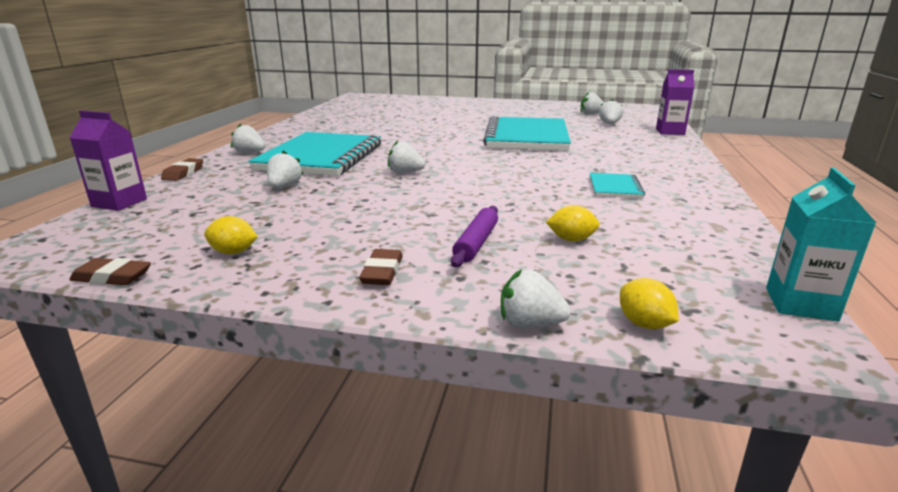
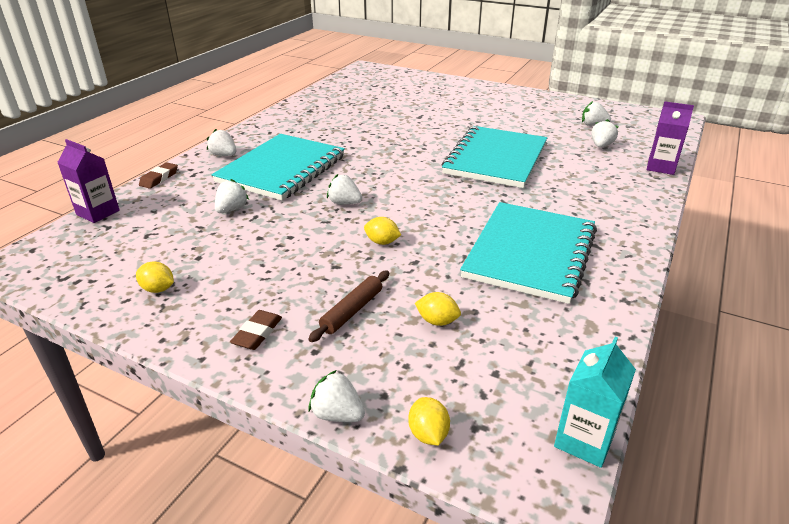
camera: 15 degrees right, 10 degrees up
(112, 277) = (65, 303): brown eraser -> none
(466, 194) = (382, 242): none -> yellow lemon
(476, 243) = (352, 311): purple rolling pin -> brown rolling pin
(615, 187) = (530, 253): turquoise notebook -> turquoise notebook, size x2.28

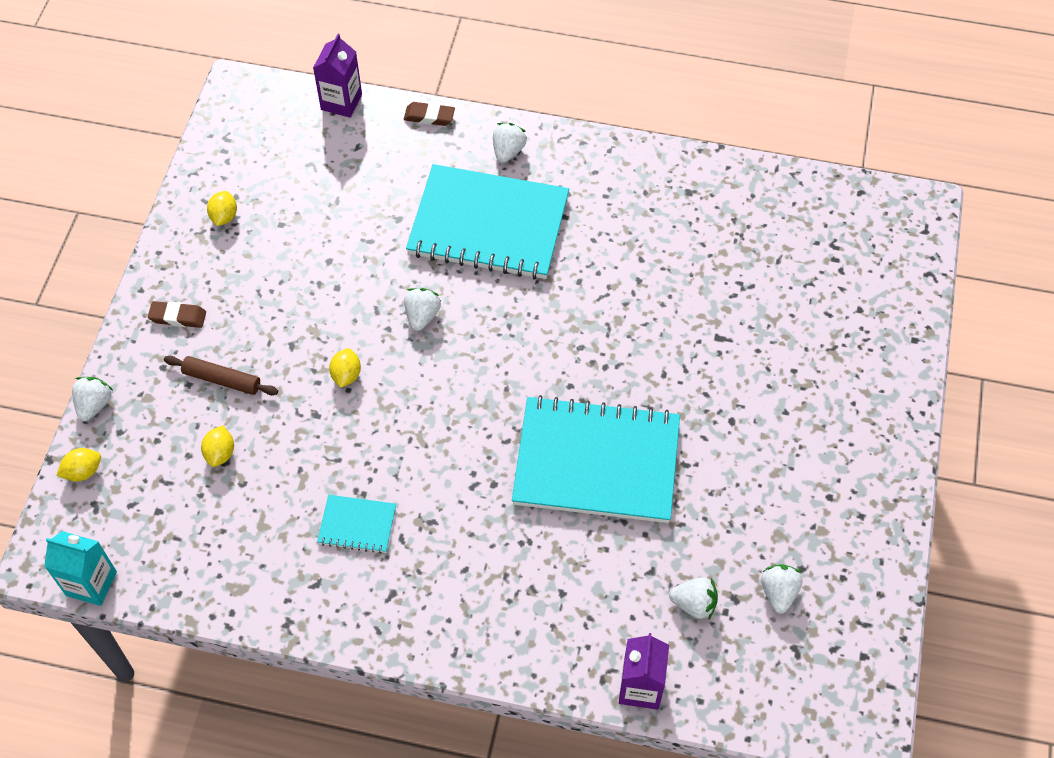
camera: 75 degrees right, 25 degrees up
(231, 209) = (378, 214): white strawberry -> none
(530, 253) = (357, 525): turquoise notebook -> turquoise notebook, size x0.44

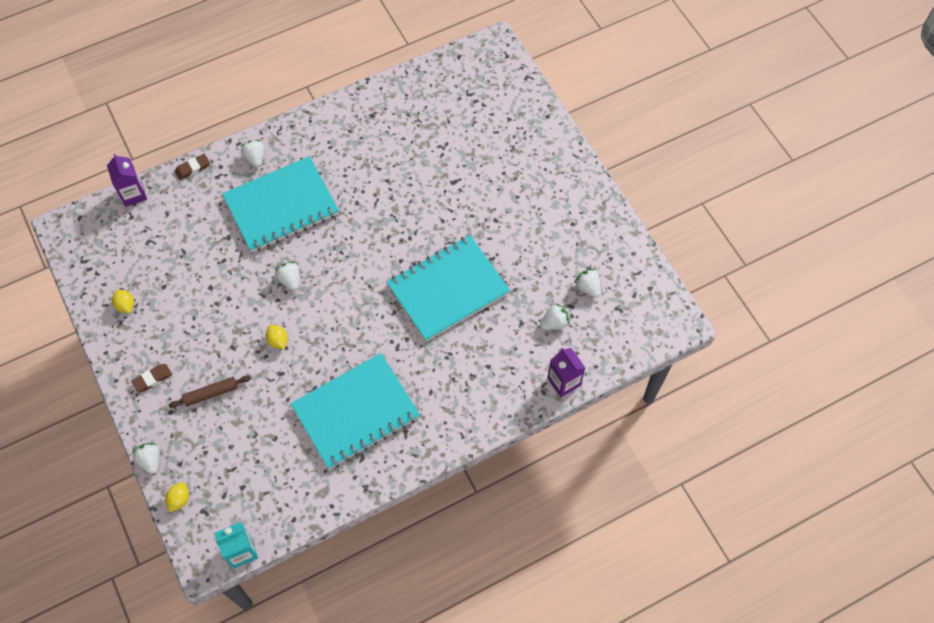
camera: 40 degrees left, 5 degrees up
(220, 453) = (247, 432): yellow lemon -> none
(357, 525) = (356, 412): turquoise notebook -> turquoise notebook, size x2.28

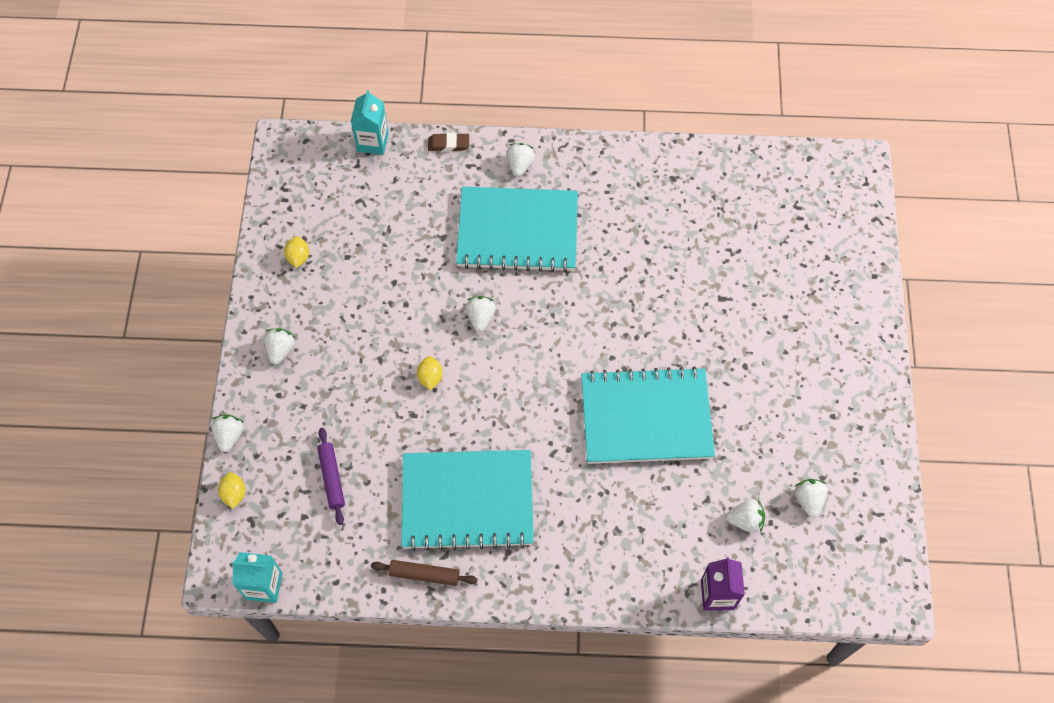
camera: 30 degrees right, 0 degrees up
(133, 194) = (373, 142): purple carton -> turquoise carton
(152, 379) = (280, 350): brown eraser -> white strawberry
(179, 499) = (234, 494): yellow lemon -> yellow lemon turned 60 degrees counterclockwise
(211, 394) = (330, 398): brown rolling pin -> brown rolling pin (424, 575)
(247, 449) = (332, 478): none -> purple rolling pin

